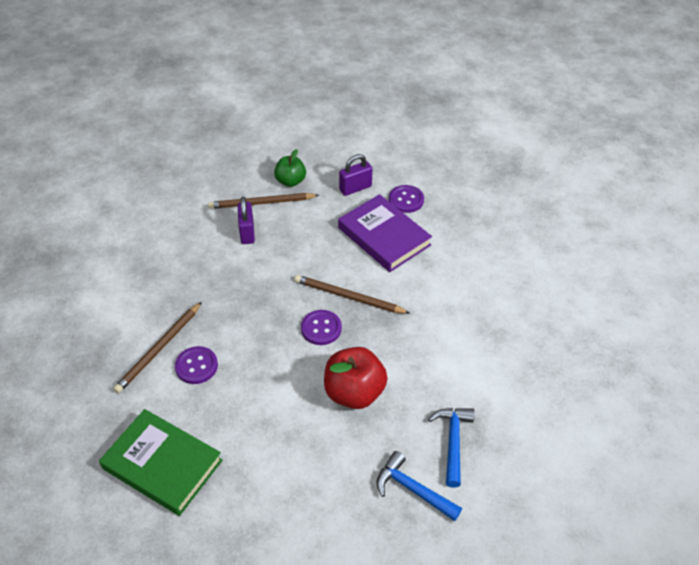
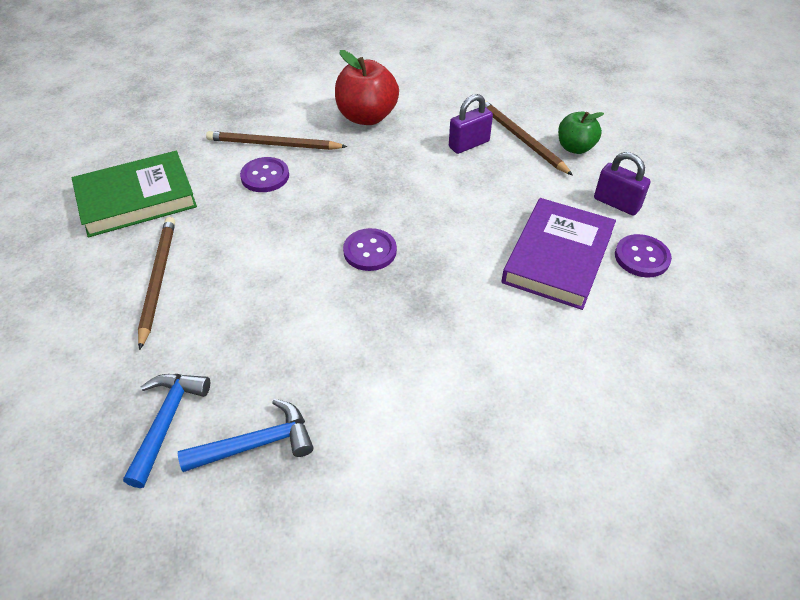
camera: 65 degrees right, 0 degrees up
(162, 464) = (136, 199): green book -> green book turned 60 degrees clockwise
(348, 297) = (433, 258): brown pencil -> brown pencil (158, 280)
(354, 392) = (290, 314): red apple -> red apple (367, 117)

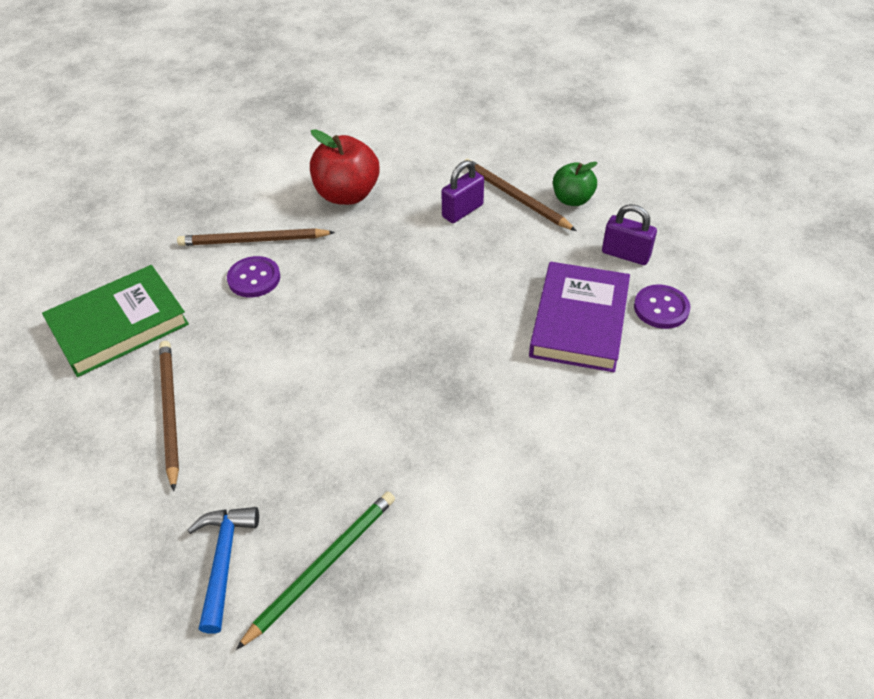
camera: 10 degrees left, 0 degrees up
(256, 444) = (323, 566): blue hammer -> green pencil
(370, 251) = (387, 344): purple button -> none

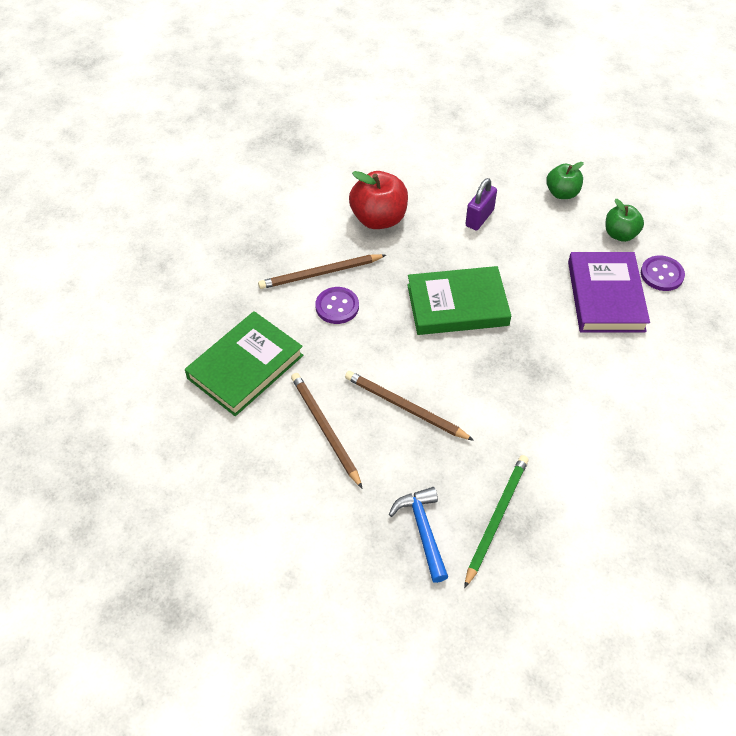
camera: 15 degrees left, 5 degrees up
(393, 300) = (457, 305): none -> green book
(515, 197) = (516, 198): brown pencil -> brown pencil (405, 407)
(625, 254) = (620, 234): purple padlock -> green apple

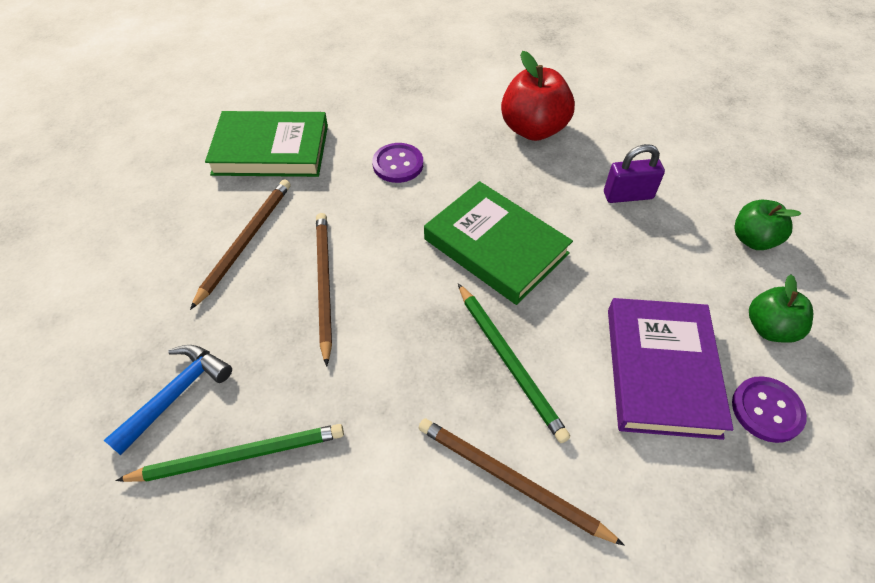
camera: 50 degrees right, 0 degrees up
(320, 273) = (424, 132): brown pencil -> brown pencil (510, 480)
(544, 355) = (509, 362): none -> green pencil
(606, 296) = (661, 370): purple book -> purple book turned 45 degrees counterclockwise

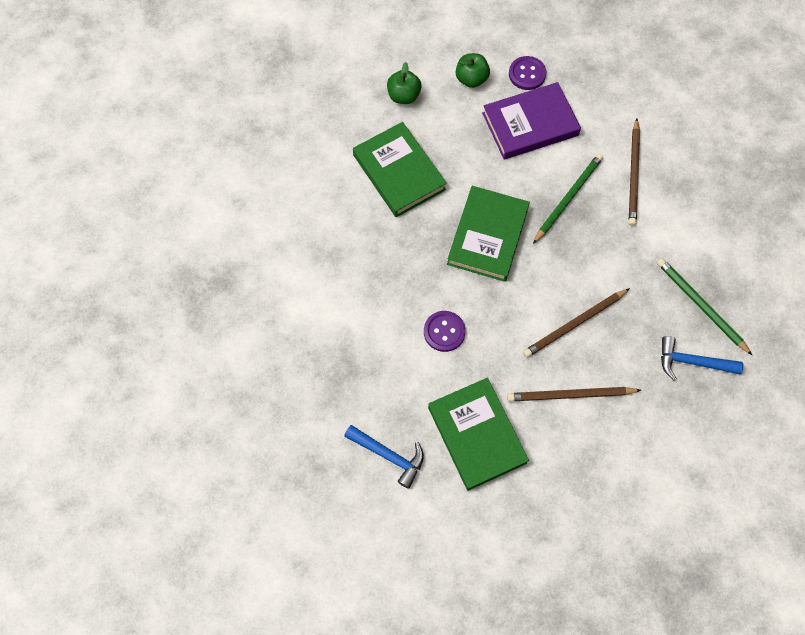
camera: 115 degrees left, 15 degrees up
(304, 87) = (389, 455): none -> blue hammer
(533, 129) = (357, 253): red apple -> none
(628, 195) = (399, 172): purple padlock -> green book

